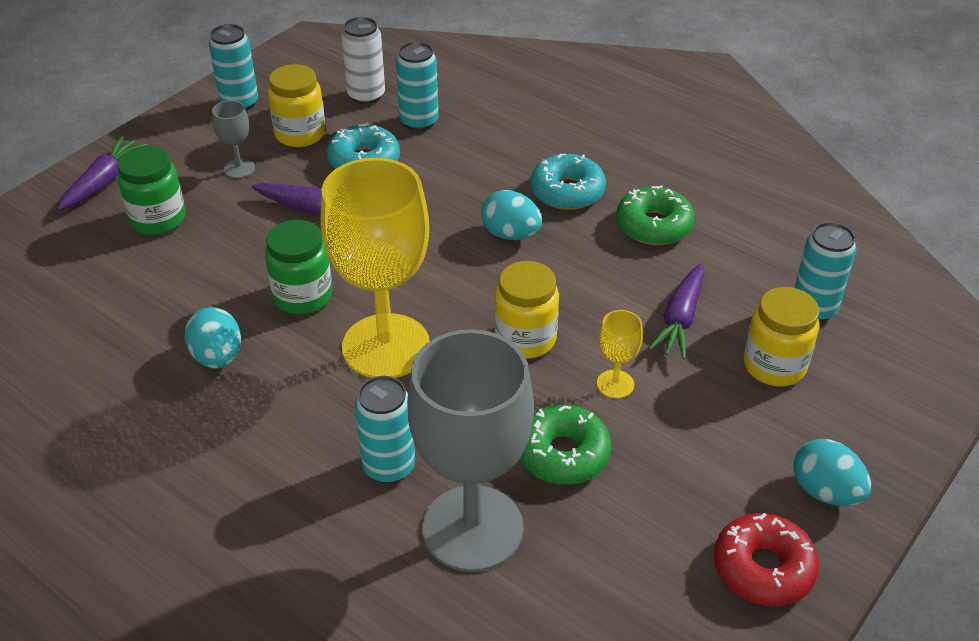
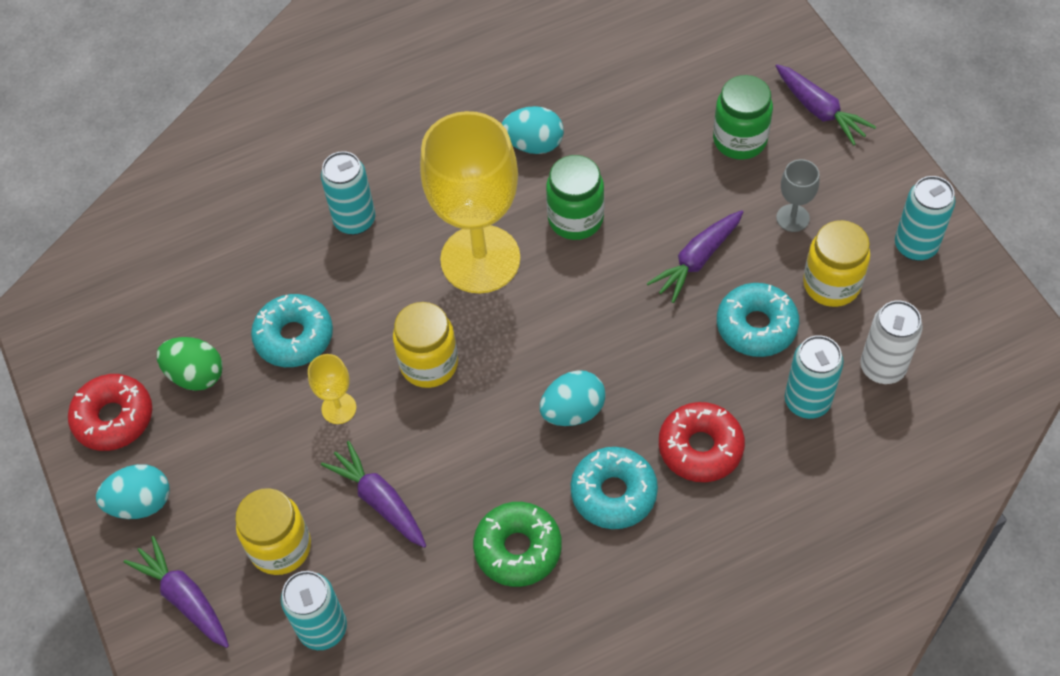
camera: 120 degrees right, 15 degrees up
(472, 528) = (268, 252): grey goblet -> none
(495, 160) = (700, 448): none -> red donut
(563, 454) = (294, 337): green donut -> turquoise donut
(662, 518) = (196, 375): none -> green egg
(874, 410) = (185, 598): none -> purple carrot

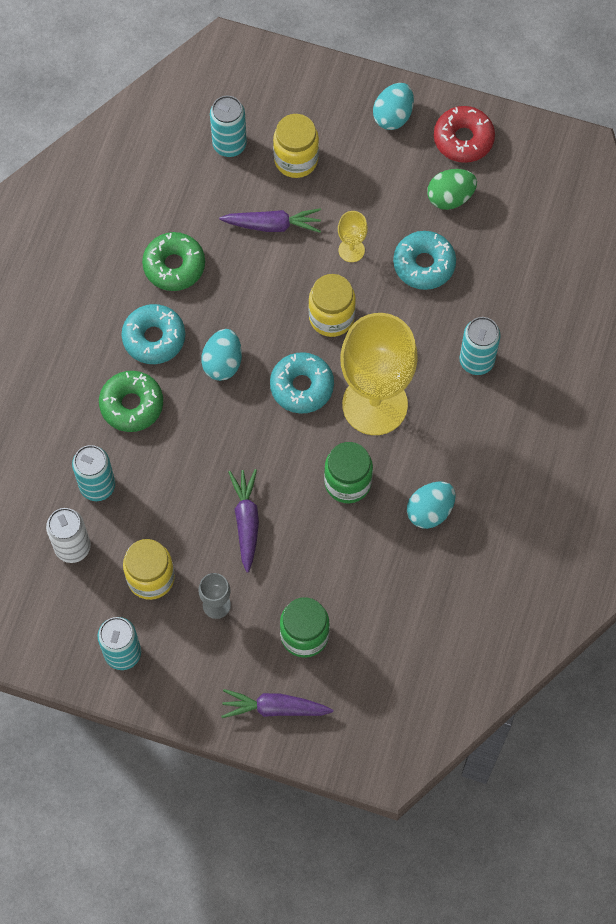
camera: 130 degrees right, 10 degrees up
(185, 598) = (314, 97): purple carrot -> none
(700, 448) = (132, 405): red donut -> green donut
(756, 326) = (169, 508): turquoise donut -> turquoise donut (302, 386)

